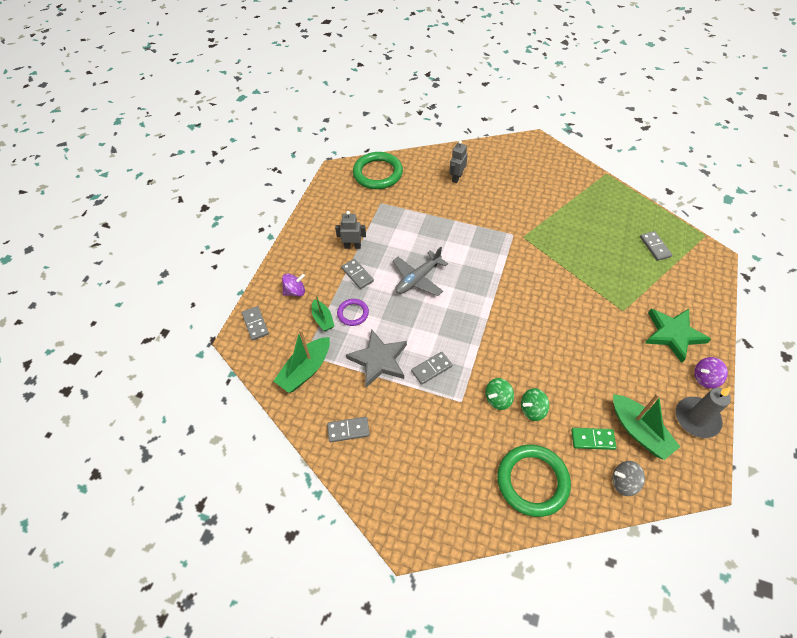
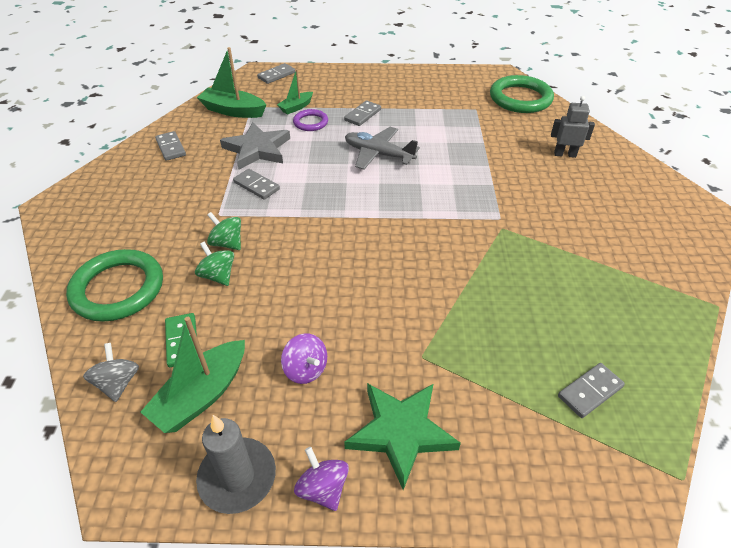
camera: 70 degrees right, 10 degrees down
(295, 291) = (323, 86): purple spinning top -> purple spinning top (305, 369)
(352, 246) = (400, 104): grey robot -> none

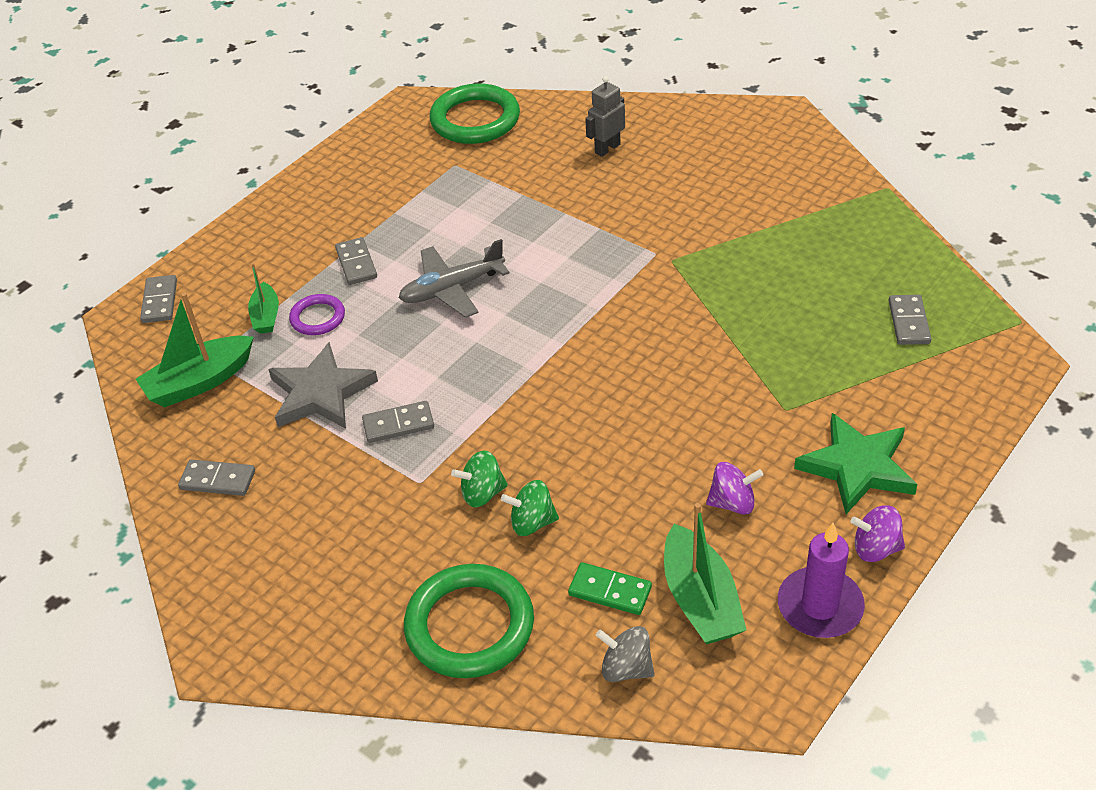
camera: 50 degrees left, 0 degrees up
(237, 477) = (820, 606): grey candle -> purple candle

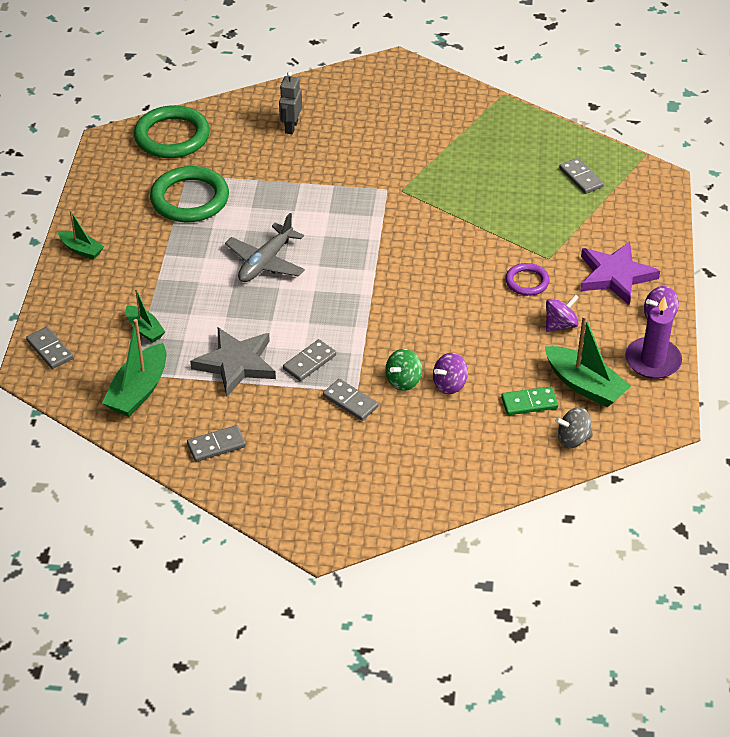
camera: 35 degrees left, 0 degrees up
(283, 207) = (81, 250): none -> green boat
(318, 318) = (185, 316): purple ring -> purple ring (527, 282)
(356, 263) = (178, 270): grey domino -> grey domino (350, 401)
(469, 625) = (462, 457): green ring -> green ring (190, 199)
(532, 522) = (449, 385): green spinning top -> purple spinning top
(857, 467) = (615, 276): green star -> purple star

